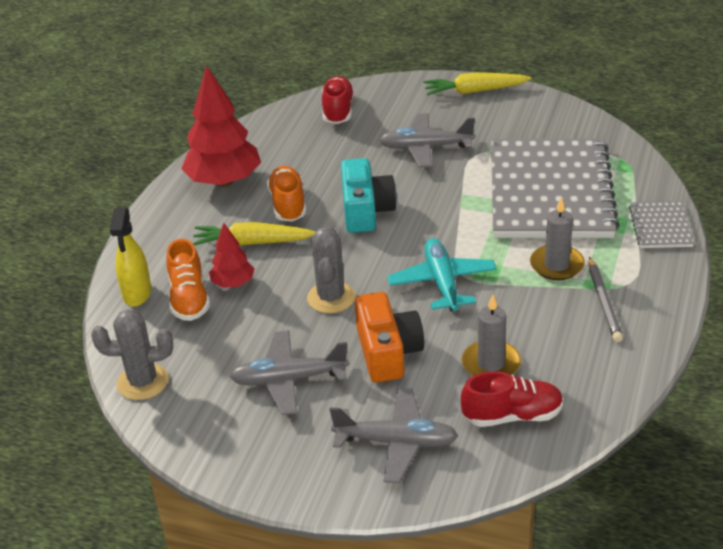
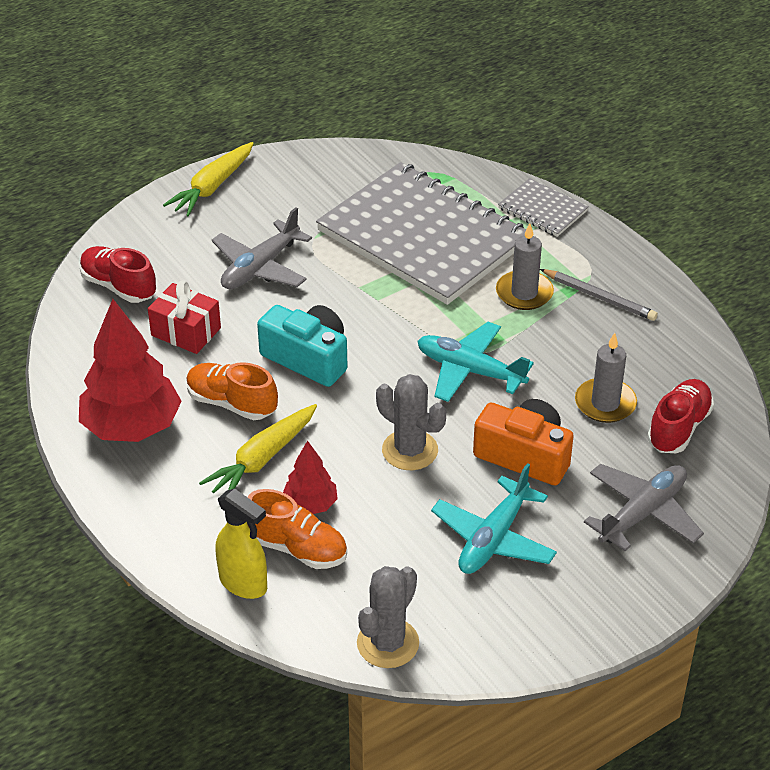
camera: 55 degrees left, 5 degrees up
(289, 380) = (493, 538): grey plane -> turquoise plane
(330, 154) = (186, 332): none -> red gift

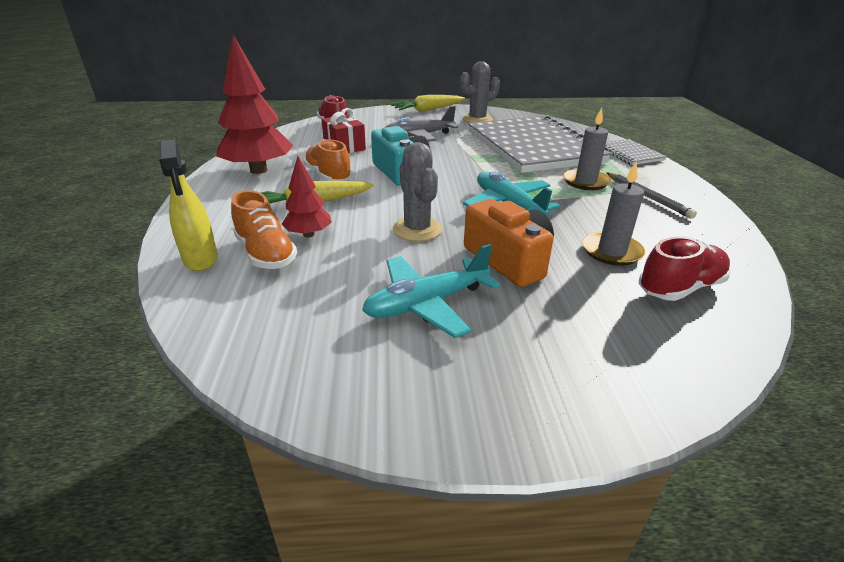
camera: 30 degrees right, 10 degrees down
(388, 643) = (243, 344): grey cactus -> grey cactus (477, 119)
(642, 513) = (598, 339): grey plane -> none

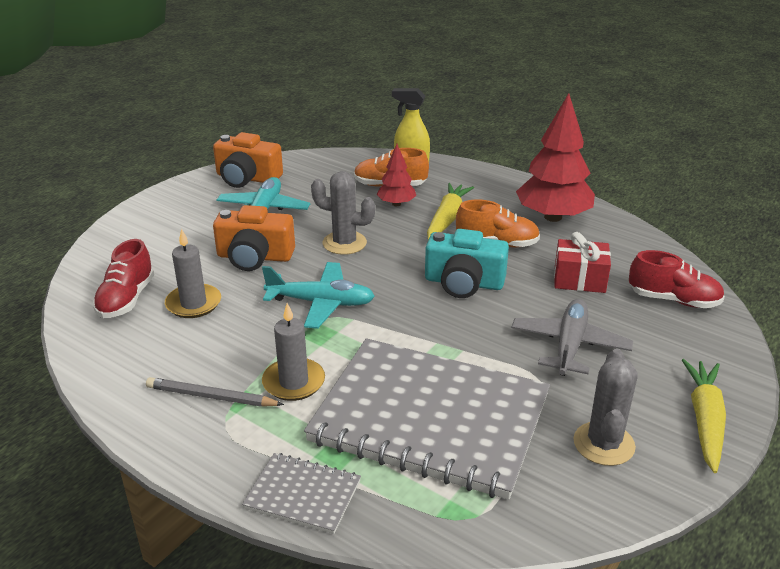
camera: 130 degrees right, 0 degrees up
(359, 375) = (247, 178): none -> orange camera

